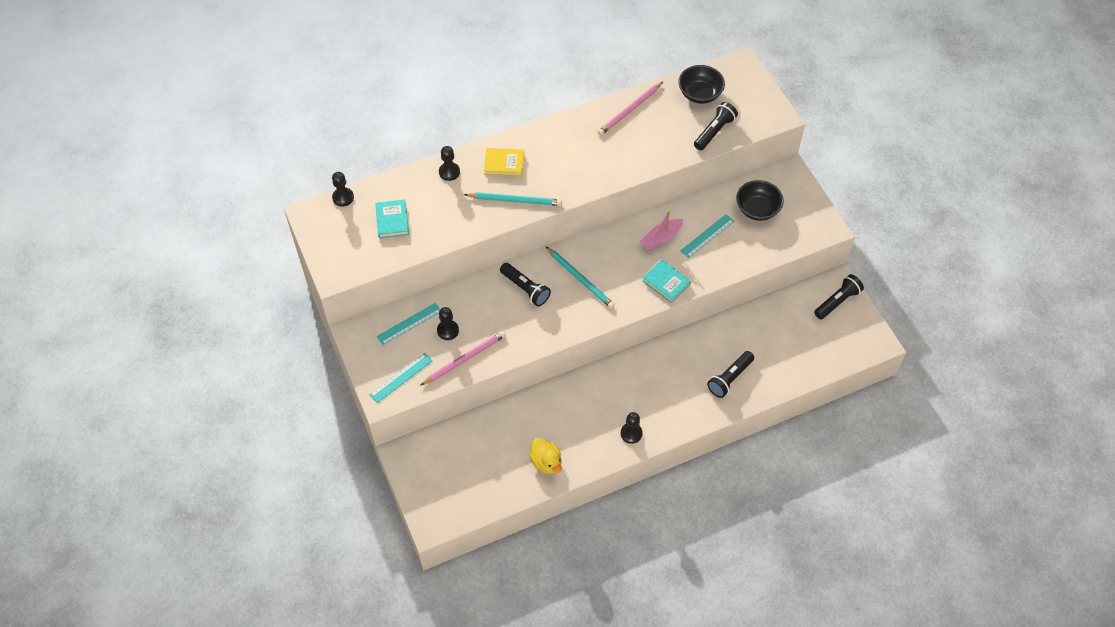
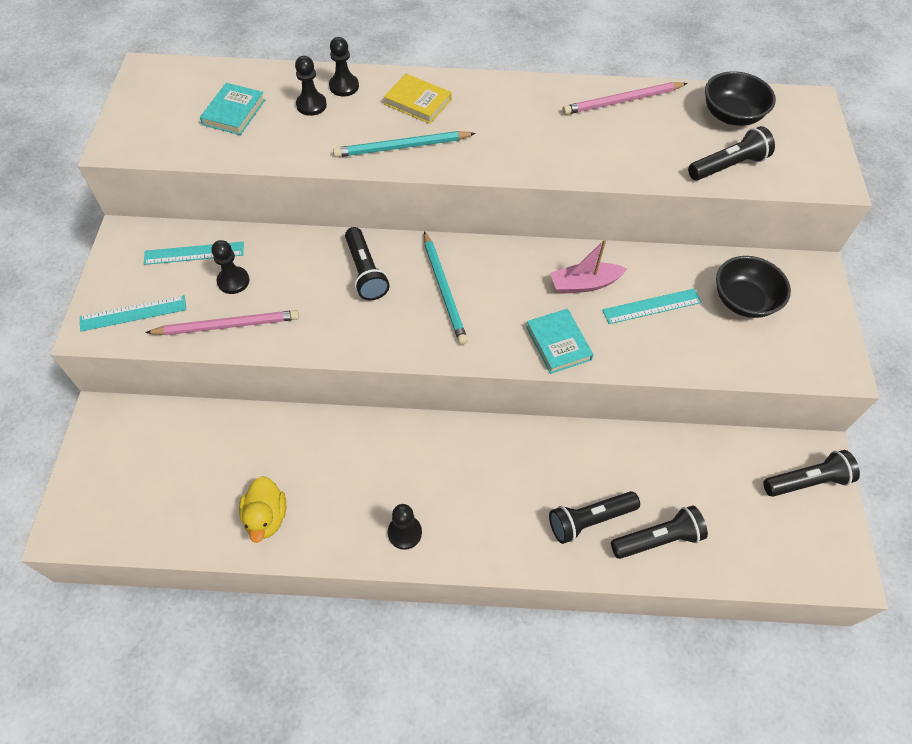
camera: 25 degrees right, 0 degrees up
(343, 197) = (199, 67): black pawn -> black pawn (311, 105)
(515, 200) = (402, 147): turquoise pencil -> turquoise pencil turned 135 degrees clockwise
(772, 371) = (658, 539): none -> black flashlight

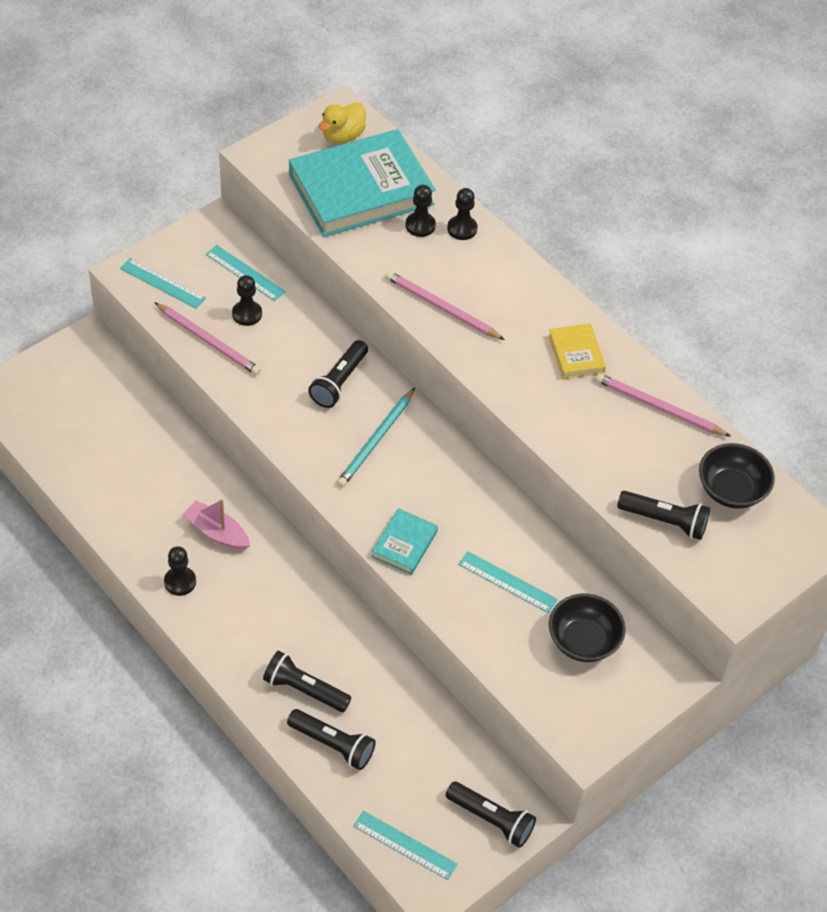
camera: 45 degrees right, 5 degrees down
(234, 112) = (361, 189): turquoise book -> turquoise book, size x2.24
(266, 517) = (111, 493): yellow duck -> yellow duck (342, 136)
(402, 147) = (441, 308): turquoise pencil -> pink pencil
(418, 102) = (499, 283): yellow book -> yellow book (576, 354)
(584, 284) = (480, 524): pink boat -> pink boat (217, 532)
(790, 558) = (405, 845): none -> turquoise ruler

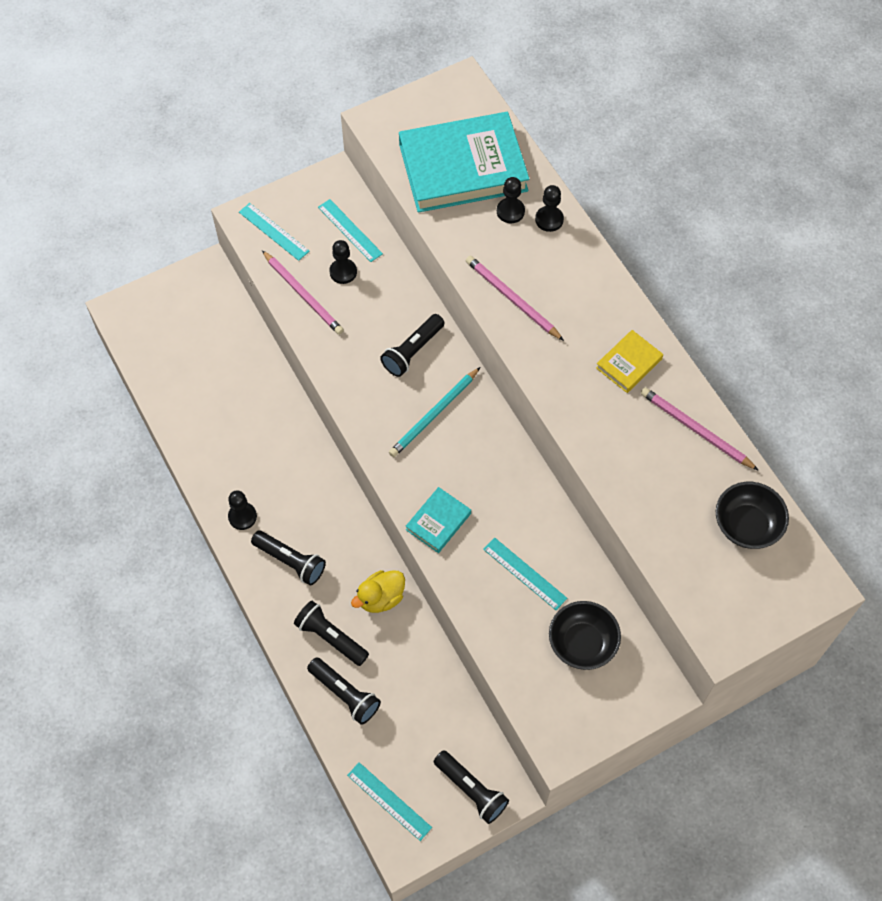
camera: 15 degrees right, 10 degrees up
(217, 532) = (284, 473): pink boat -> none
(342, 136) = (457, 110): yellow duck -> yellow duck (381, 598)
(576, 354) = (629, 363): yellow book -> yellow book turned 45 degrees clockwise
(665, 521) = (675, 548): black flashlight -> black flashlight (290, 561)

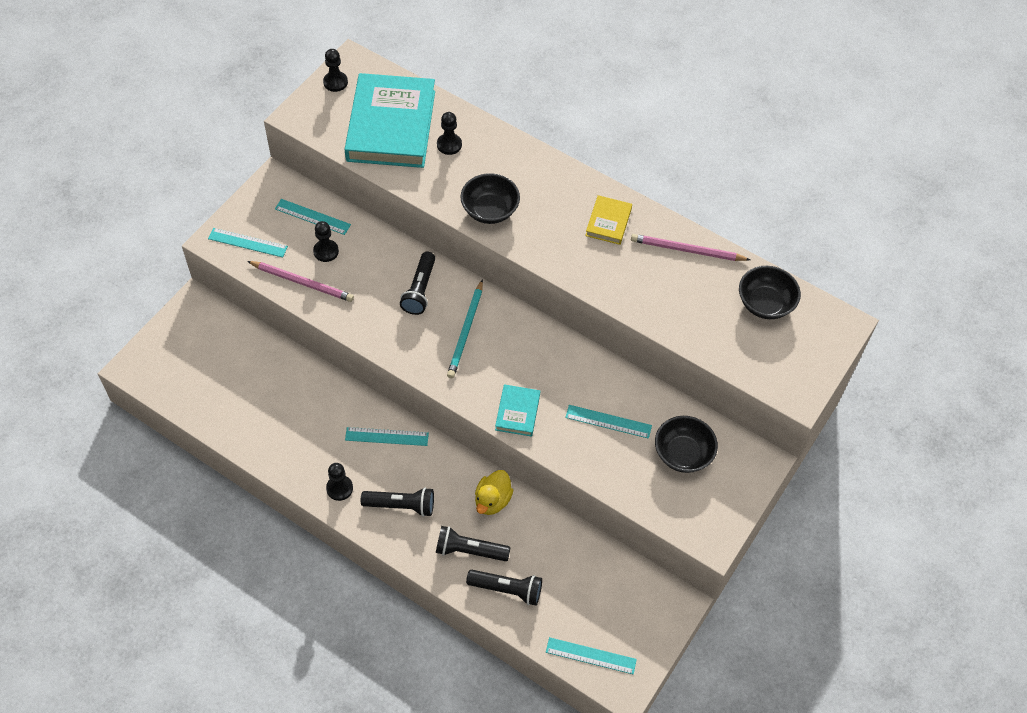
camera: 30 degrees left, 5 degrees down
(315, 485) = (387, 436): none -> turquoise ruler
(463, 167) = (391, 126): turquoise book -> turquoise book turned 45 degrees counterclockwise
(471, 790) = (650, 615): black flashlight -> none
(512, 299) = (490, 210): pink pencil -> black bowl
(549, 219) = (483, 139): black pawn -> black pawn (335, 82)

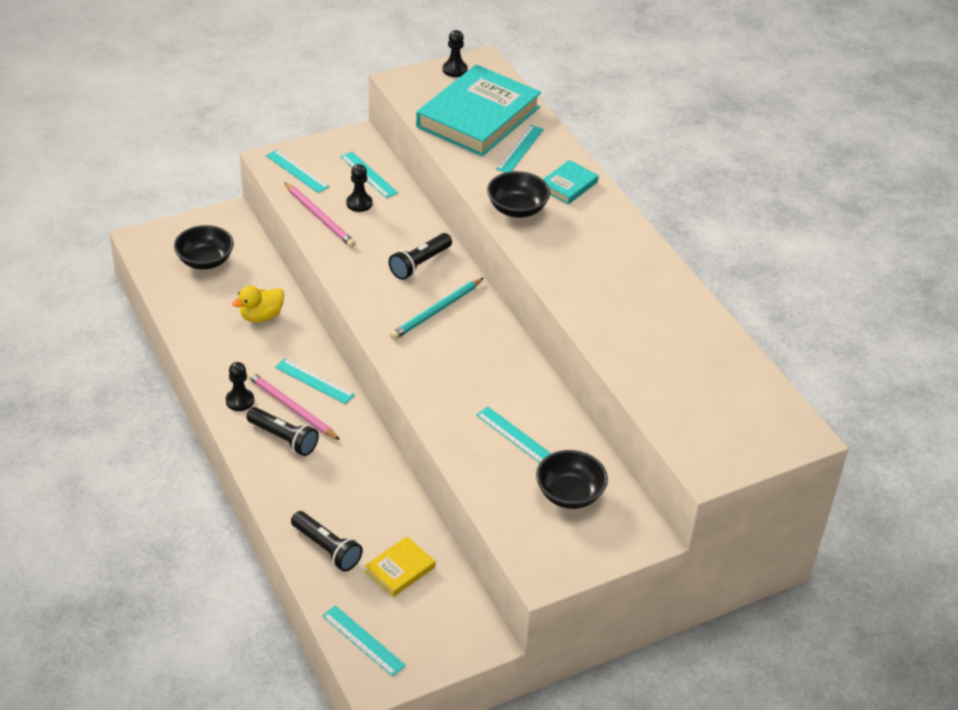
camera: 30 degrees right, 15 degrees down
(449, 145) = (520, 149): black pawn -> turquoise ruler
(469, 550) = (317, 501): black flashlight -> none
(492, 500) = (371, 473): yellow duck -> yellow duck (261, 316)
(517, 412) = (433, 391): turquoise book -> turquoise book (568, 185)
(608, 222) = (625, 261): yellow book -> yellow book (400, 569)
(687, 250) = (686, 312): pink pencil -> pink pencil (291, 408)
(765, 303) = (733, 385): black bowl -> black bowl (205, 261)

